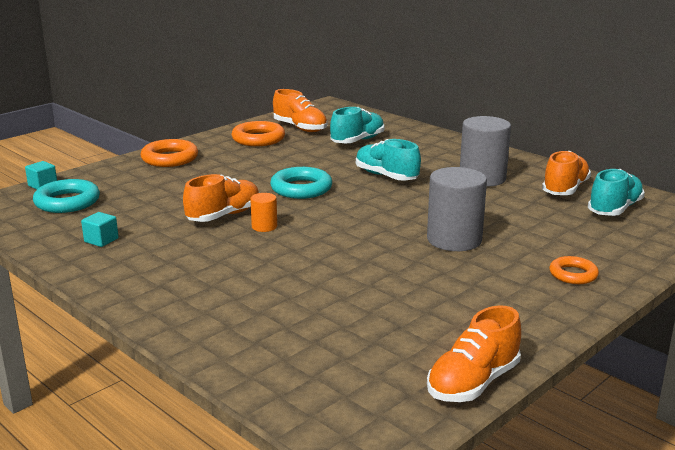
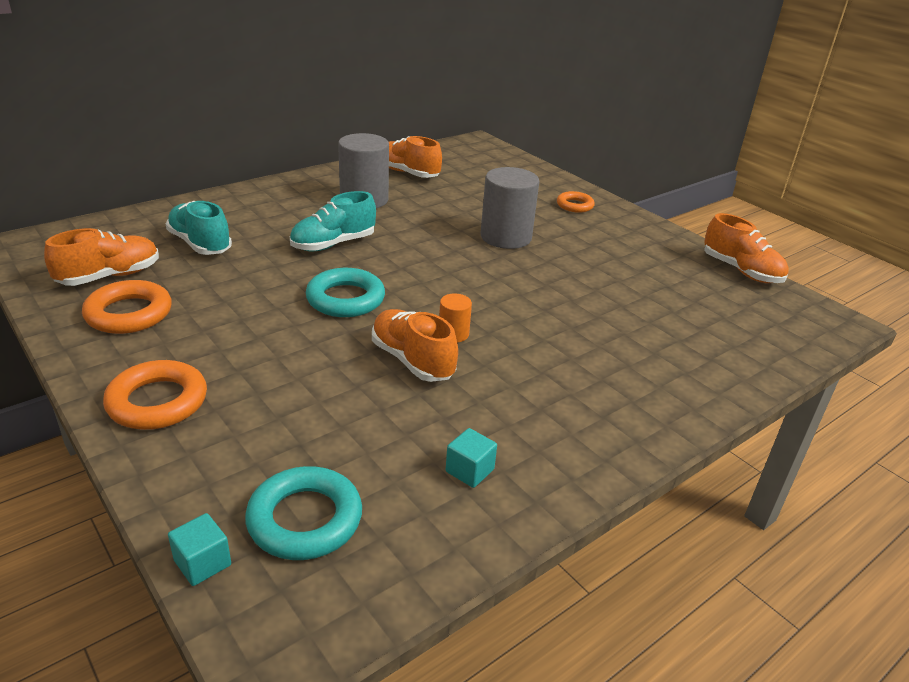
camera: 85 degrees left, 10 degrees up
(614, 209) = (457, 166): turquoise shoe -> none

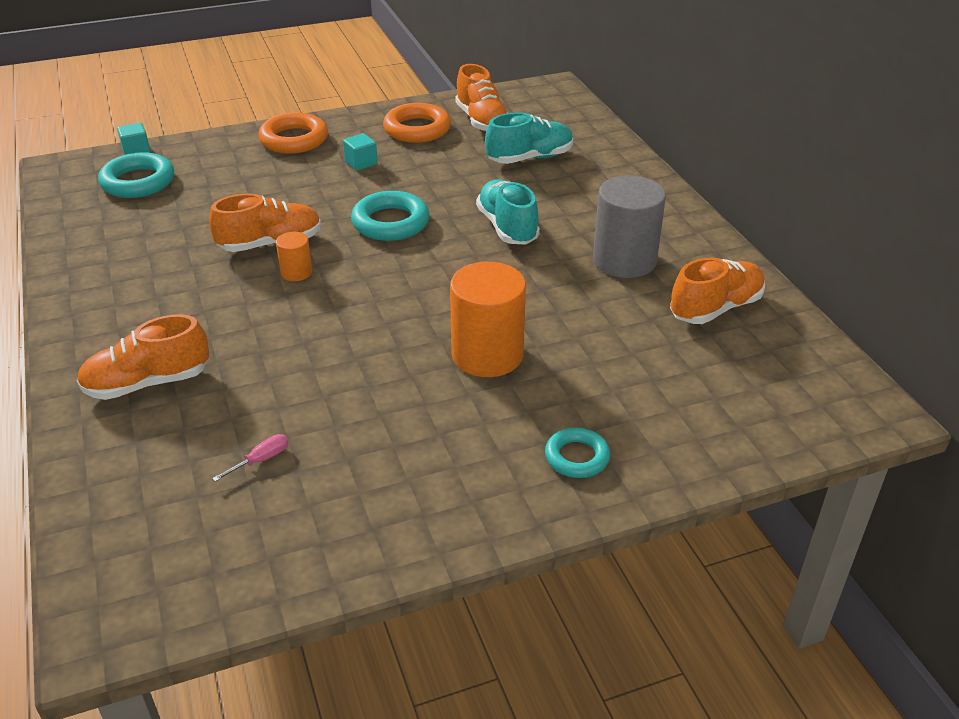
camera: 110 degrees right, 5 degrees up
(469, 470) = (121, 247): turquoise cube -> turquoise cube (361, 163)
(506, 237) = (487, 355): grey cylinder -> orange cylinder
(574, 205) = (577, 457): orange ring -> turquoise ring
(673, 301) = (260, 460): none -> pink screwdriver
(741, 271) = (293, 582): orange shoe -> orange shoe (147, 383)

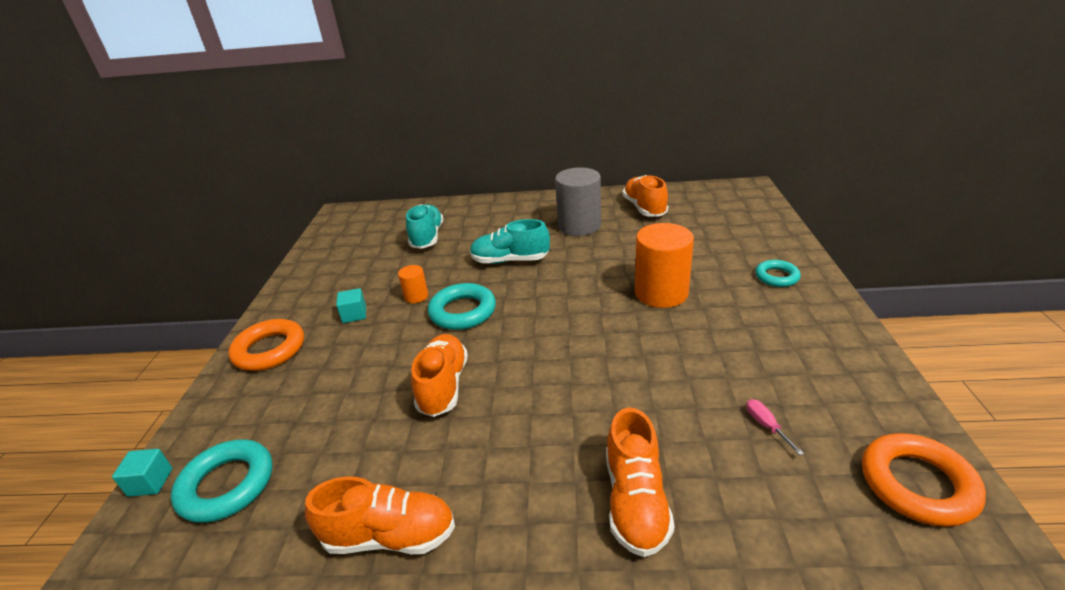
camera: 65 degrees left, 5 degrees down
(296, 272) = (502, 374): orange cylinder -> orange cylinder (416, 296)
(417, 129) = (331, 278): orange ring -> orange ring (917, 484)
(482, 121) = (353, 248): orange shoe -> orange shoe (390, 536)

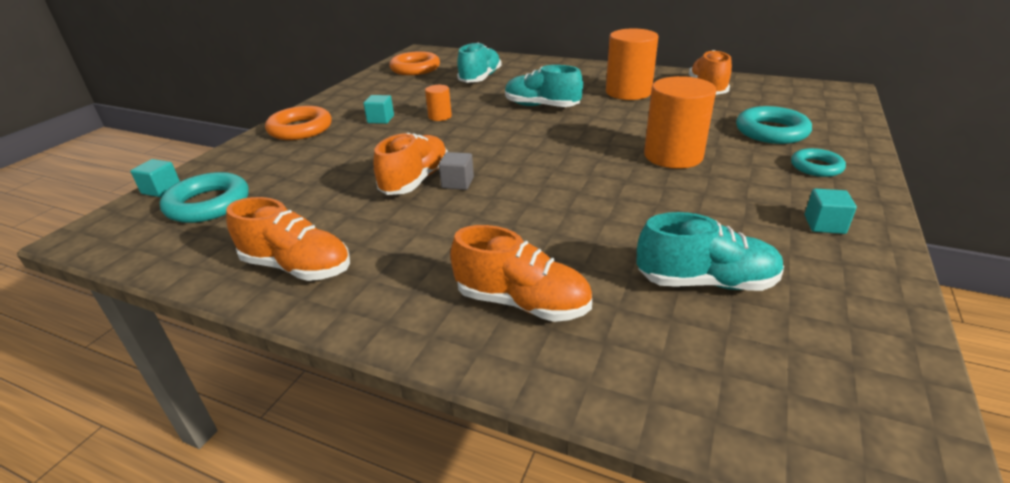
camera: 20 degrees right, 0 degrees up
(463, 311) = (471, 134): turquoise ring -> turquoise ring (771, 131)
(487, 377) = (457, 183): none -> grey cube
(579, 226) = (628, 92): grey cylinder -> orange cylinder
(635, 501) = (522, 303): orange shoe -> orange shoe turned 90 degrees counterclockwise
(766, 426) = (706, 282): pink screwdriver -> turquoise shoe
(816, 337) = (824, 224): none -> turquoise cube
(917, 484) = (852, 376): orange ring -> orange ring (415, 68)

